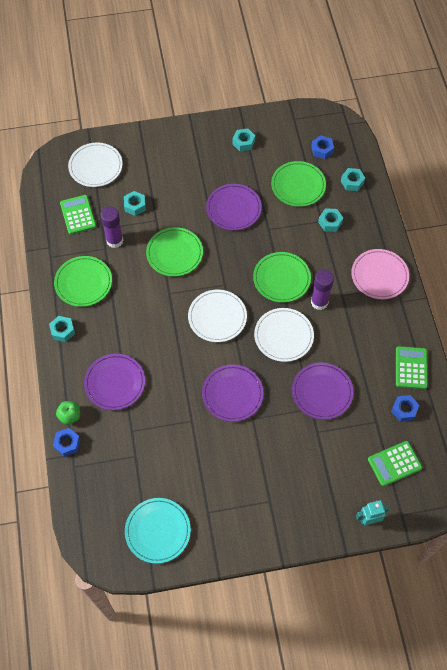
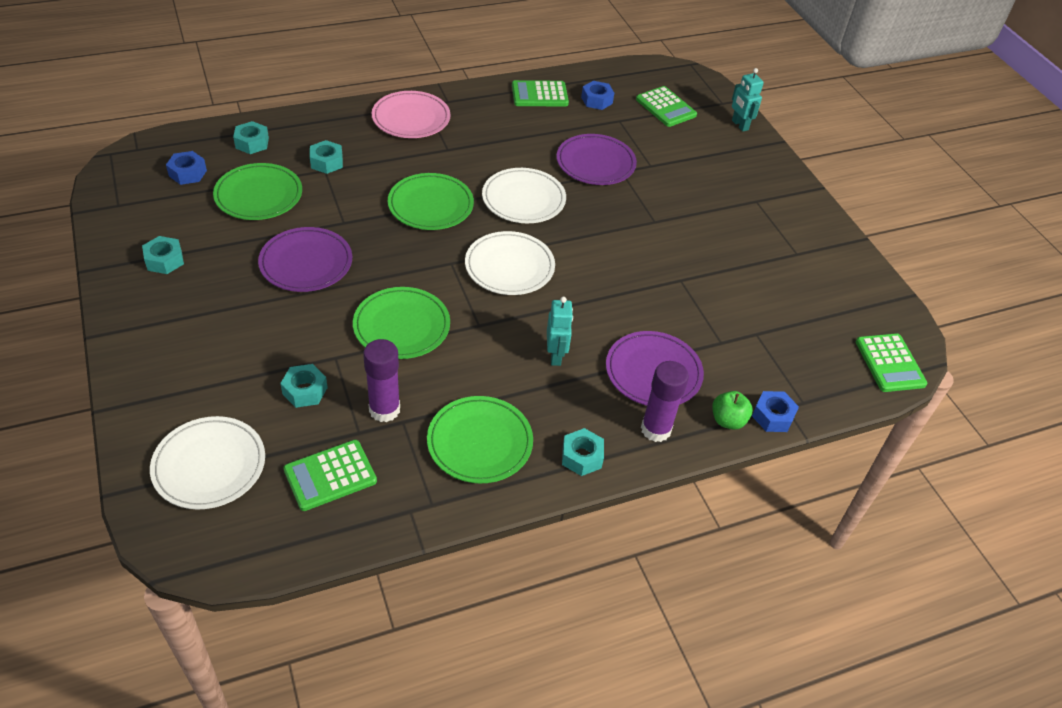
camera: 105 degrees left, 15 degrees down
(94, 538) = (890, 363): none -> green calculator
(137, 331) = (556, 355): none -> turquoise robot
(158, 531) = (845, 298): turquoise plate -> none
(232, 394) = (626, 242): purple plate -> none
(319, 302) = (463, 169): purple glue stick -> purple glue stick (656, 429)

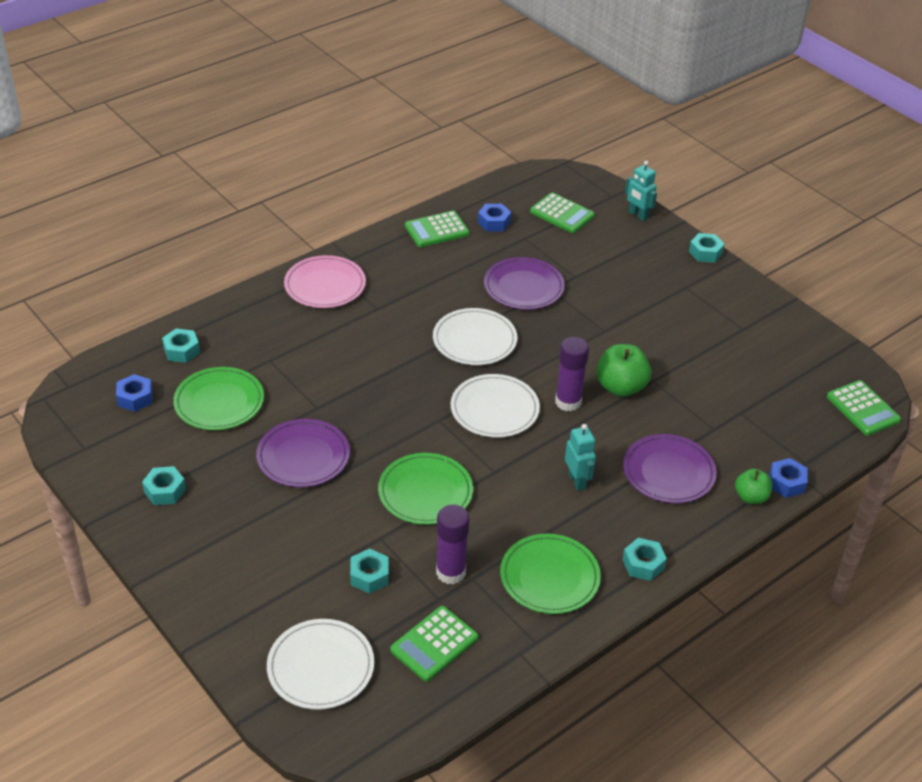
camera: 15 degrees left, 5 degrees down
(326, 162) = (267, 351): turquoise nut -> turquoise nut (705, 253)
(430, 205) = (390, 369): green plate -> none
(644, 278) = (621, 387): none -> green apple
(656, 429) = (694, 522): purple glue stick -> purple glue stick (568, 402)

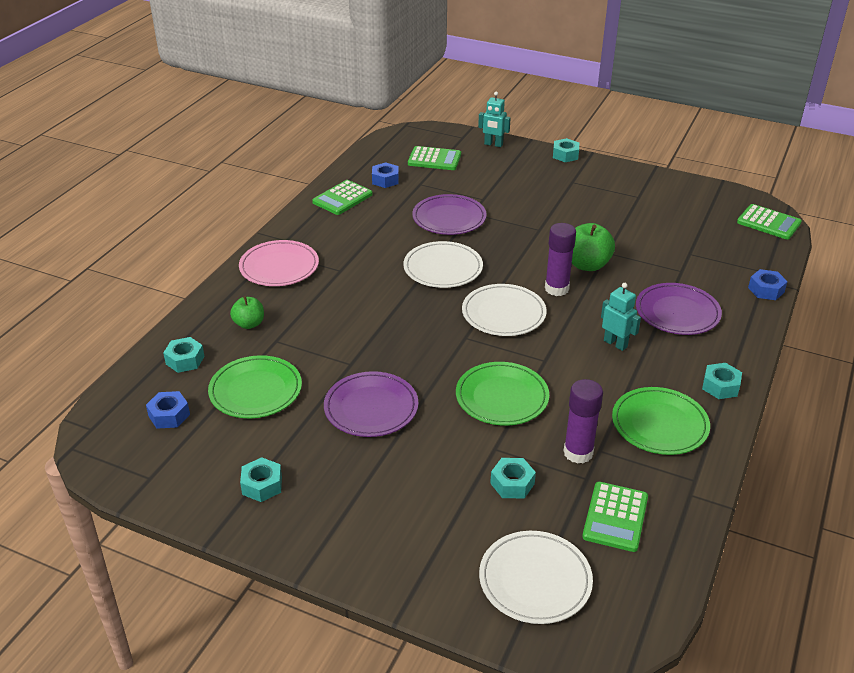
camera: 25 degrees left, 5 degrees down
(751, 497) = (751, 309): green apple -> green apple (249, 324)

